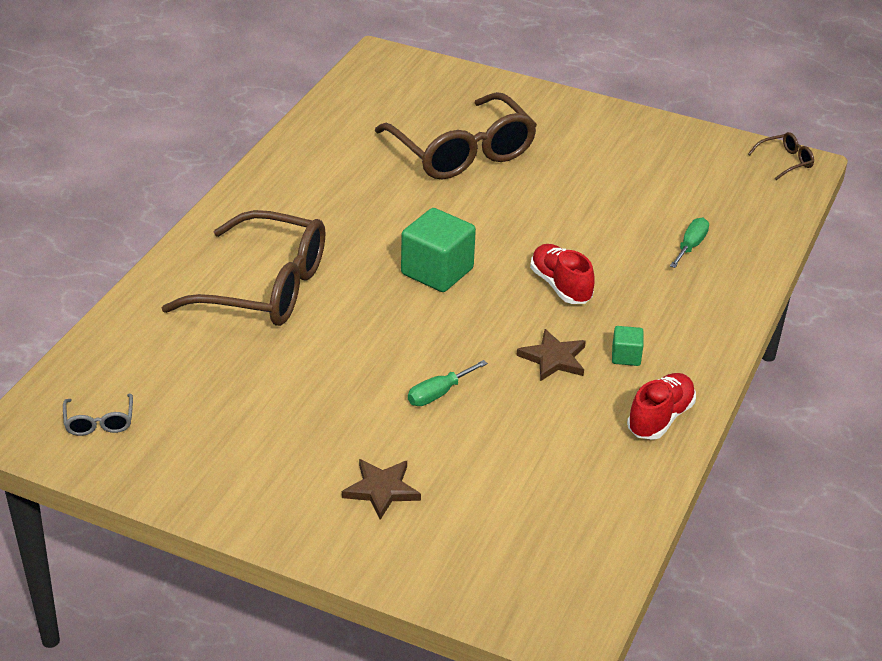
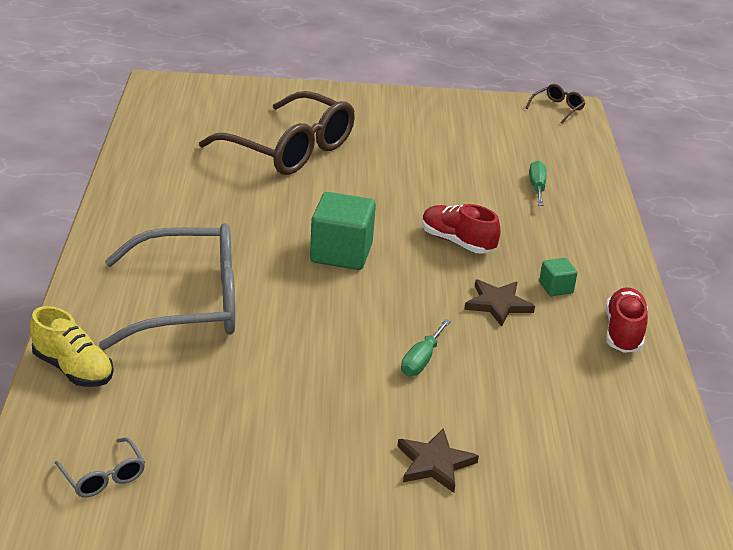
camera: 25 degrees left, 5 degrees down
(131, 324) = (73, 369): none -> yellow shoe
(263, 287) = (187, 303): brown glasses -> grey glasses

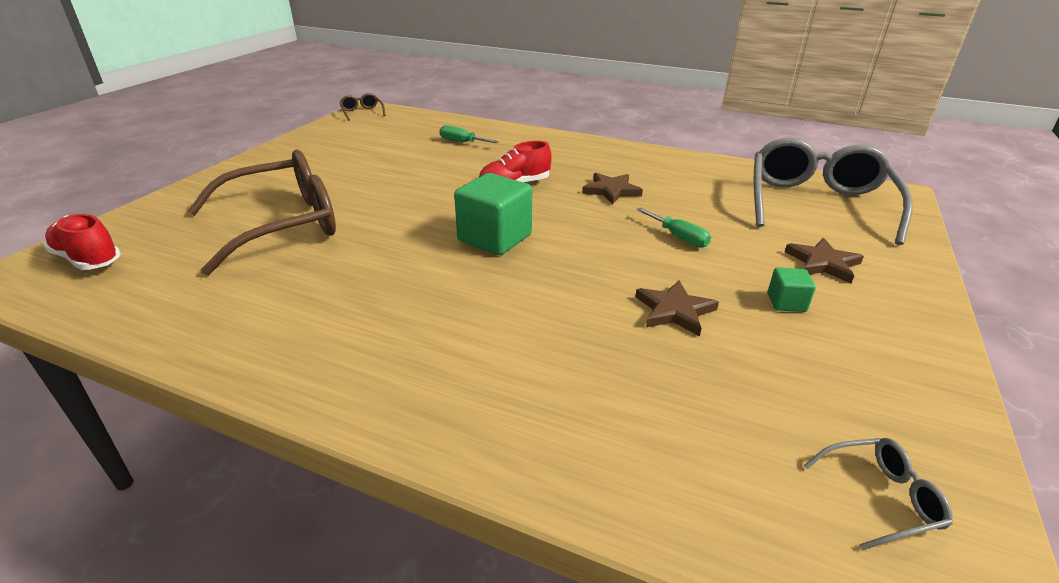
camera: 65 degrees left, 0 degrees up
(73, 369) = (638, 488): yellow shoe -> none
(187, 303) = (530, 351): grey glasses -> grey glasses (817, 204)
(283, 368) = (674, 310): none -> brown star
(556, 288) = (599, 167): green cube -> green cube (786, 302)
(623, 332) = (663, 160): red shoe -> red shoe (88, 259)

